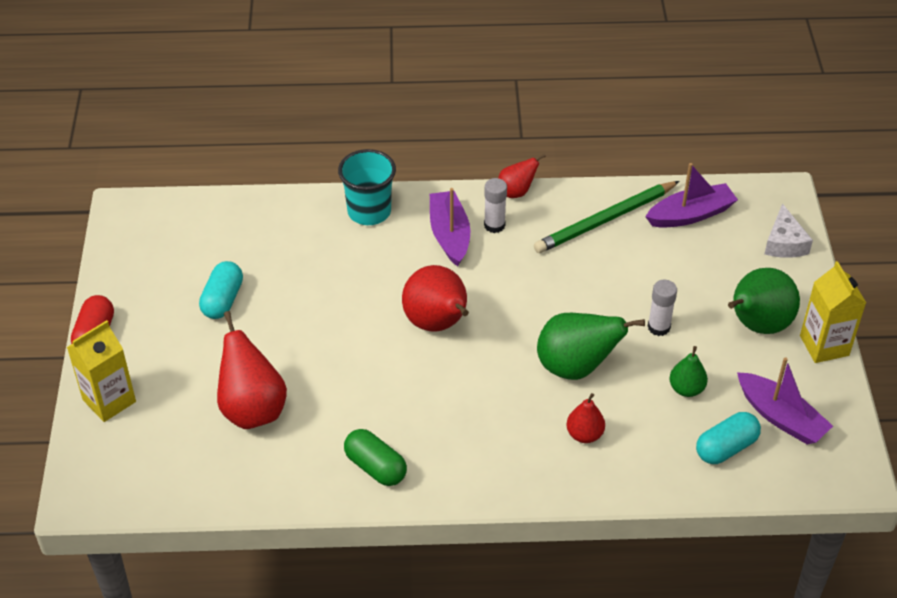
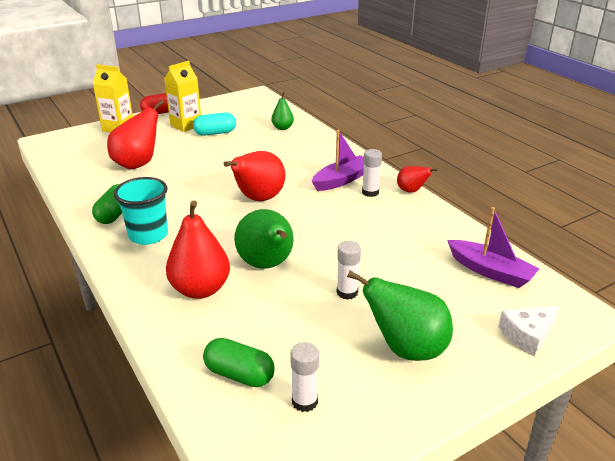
camera: 60 degrees right, 15 degrees down
(369, 211) = (330, 150): turquoise cup -> turquoise cup (148, 235)
(584, 434) = (200, 289): red pear -> red pear, size x1.82
(605, 220) = (431, 233): green pencil -> none
(686, 389) = (291, 328): green pear -> green pear (282, 128)
(726, 448) = (239, 374): turquoise capsule -> green capsule
(781, 417) = (304, 401): purple boat -> white glue stick
(824, 345) = (426, 405): yellow carton -> yellow carton (186, 125)

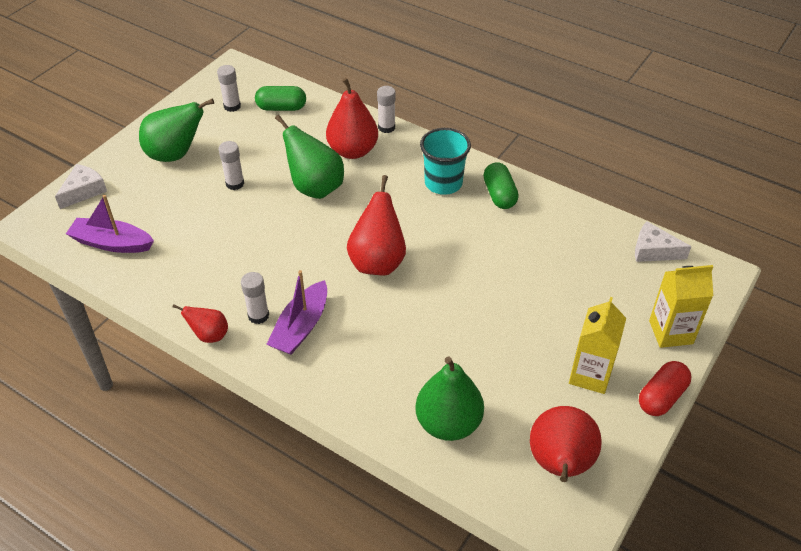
camera: 155 degrees right, 15 degrees up
(64, 158) = (653, 251): none -> white cheese
(138, 164) = (560, 270): red pear -> red pear (560, 465)
(140, 304) = (386, 127): none -> white glue stick
(215, 133) = (532, 371): turquoise capsule -> none
(282, 128) = (448, 423): green pear -> green pear, size x1.82

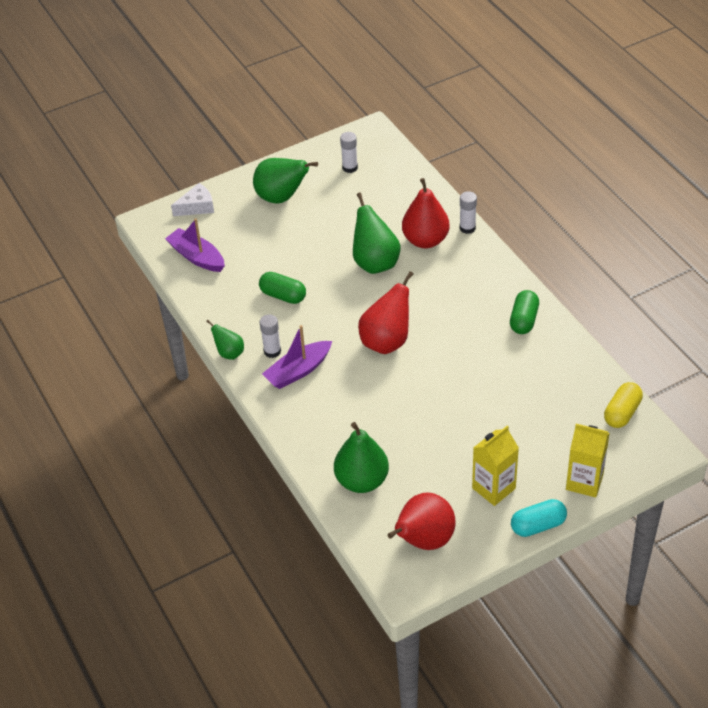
camera: 30 degrees right, 0 degrees up
(209, 335) = (229, 353): red pear -> green pear
(235, 183) = (314, 238): white glue stick -> none
(281, 108) = (390, 182): green capsule -> green capsule (283, 295)
(443, 183) = (483, 294): turquoise cup -> none
(653, 251) = (622, 413): white cheese -> yellow capsule
(661, 397) = (538, 525): red capsule -> turquoise capsule

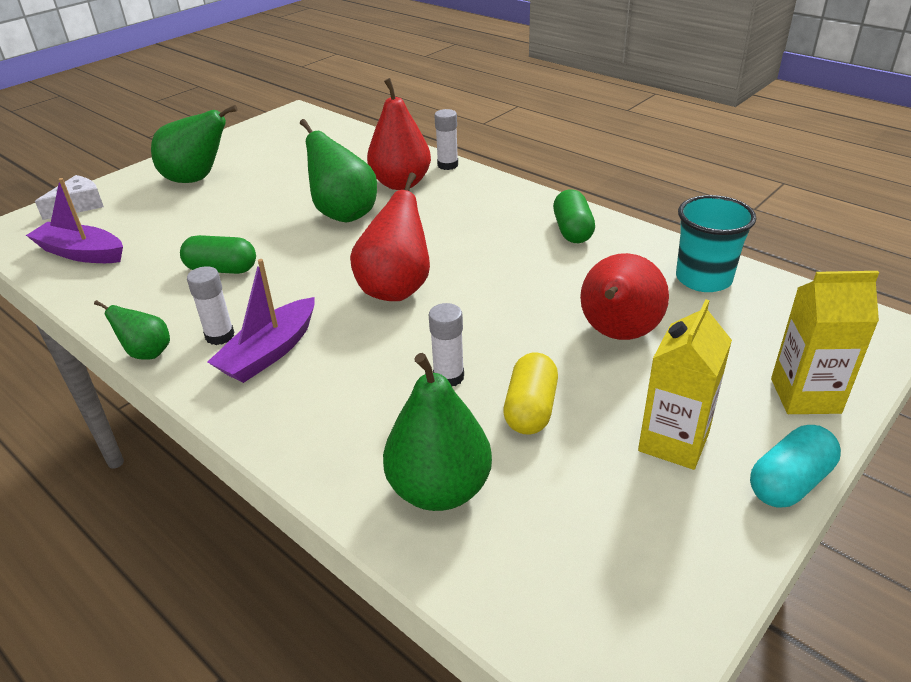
camera: 20 degrees left, 10 degrees down
(350, 167) = (279, 142): white glue stick -> white glue stick (448, 377)
(424, 540) = (608, 568): red pear -> red pear (618, 334)
(584, 385) = (703, 279): none -> turquoise cup
(622, 413) = (780, 298): yellow capsule -> yellow capsule (530, 409)

